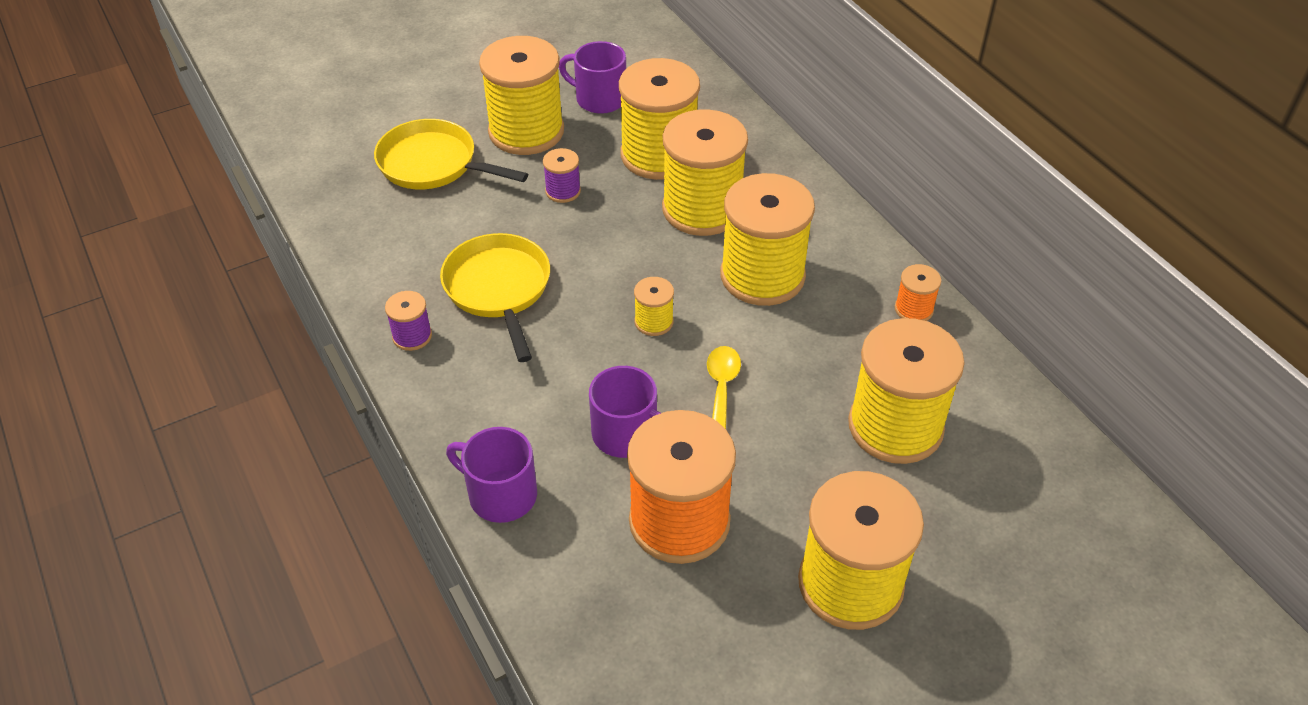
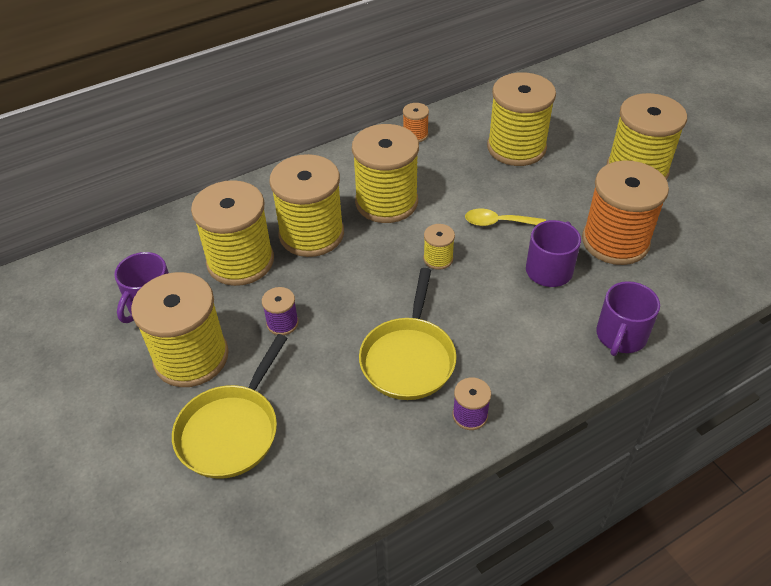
camera: 90 degrees left, 0 degrees up
(499, 289) = (409, 358): yellow pan -> yellow pan turned 60 degrees counterclockwise

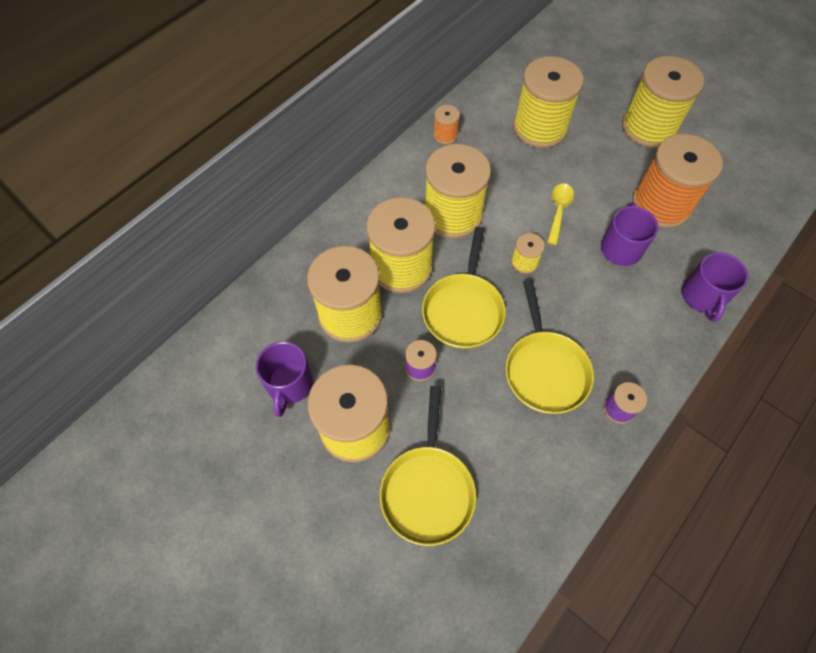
camera: 20 degrees left, 15 degrees up
(353, 284) = (463, 309): none -> yellow pan
(498, 222) = (558, 211): yellow spoon -> yellow spoon turned 120 degrees clockwise

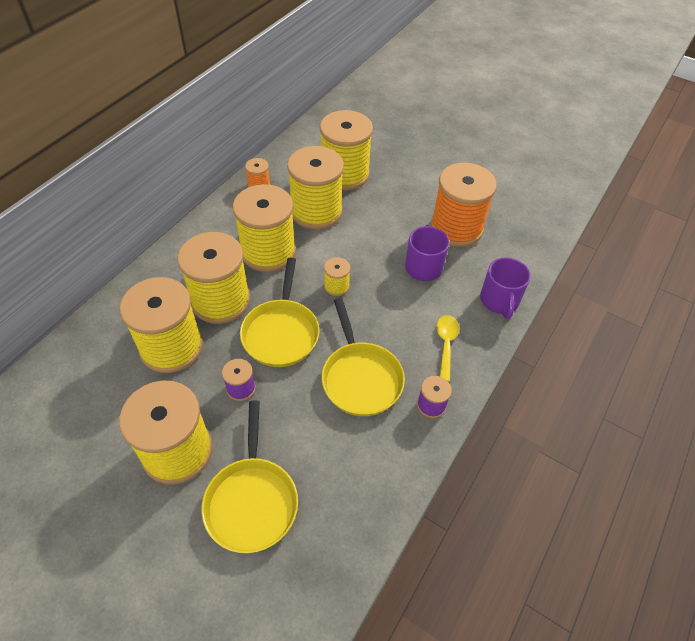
camera: 10 degrees left, 10 degrees down
(289, 384) = (110, 418): purple mug -> none
(558, 211) = (365, 240): yellow spoon -> yellow spoon (446, 344)
(648, 127) = (440, 167): yellow spool -> yellow spool (316, 211)

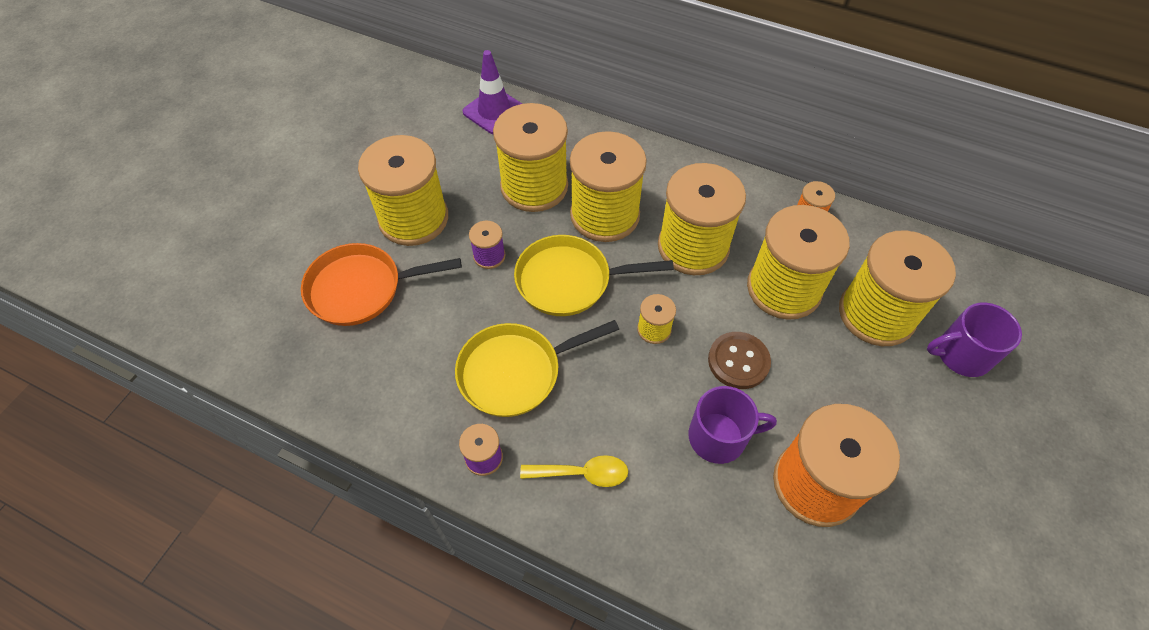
camera: 85 degrees right, 5 degrees up
(58, 371) = (494, 111): none -> purple traffic cone
(251, 500) = (362, 288): yellow pan -> orange pan
(369, 246) = (738, 361): none -> brown button
(499, 301) = (677, 553): purple mug -> purple mug (961, 354)

